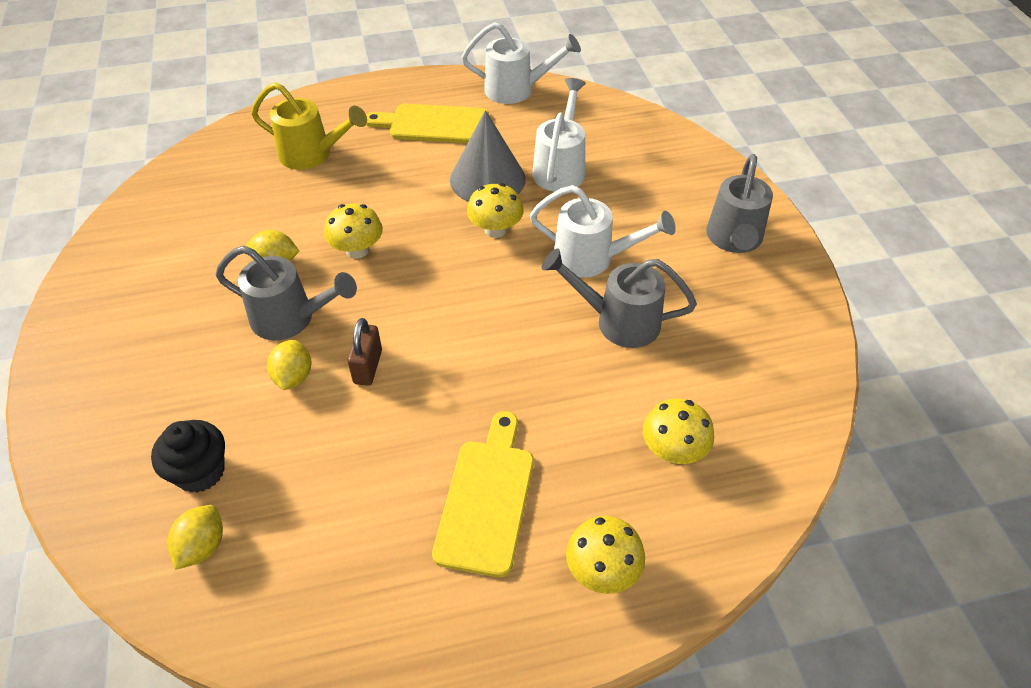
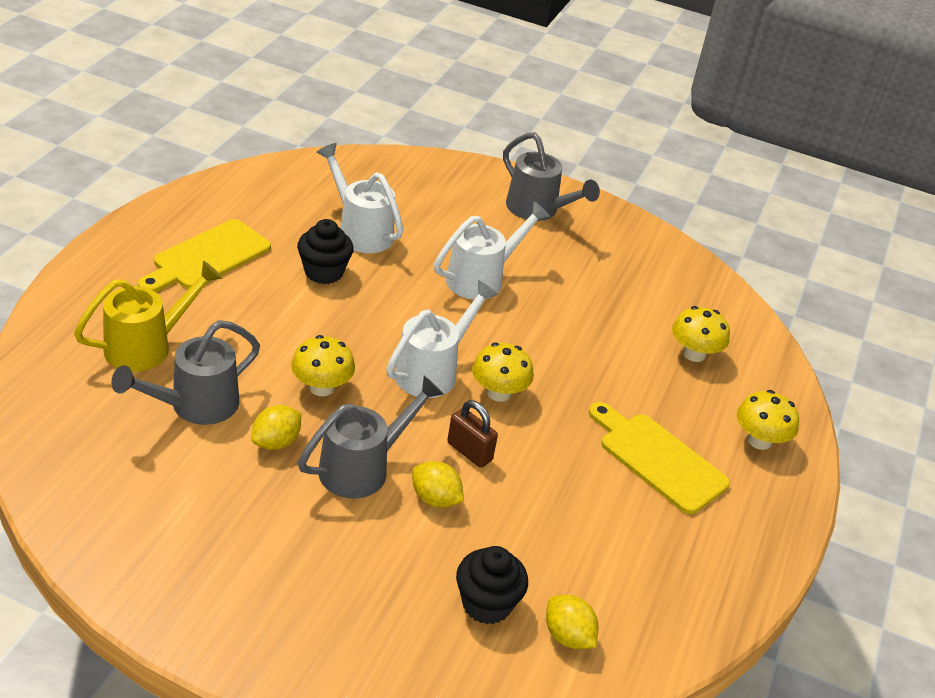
camera: 60 degrees left, 10 degrees down
(487, 179) = (324, 272): grey cone -> black cupcake
(495, 230) = (391, 303): yellow mushroom -> yellow mushroom (498, 393)
(516, 90) = (226, 191): white watering can -> white watering can (432, 371)
(618, 321) = (558, 306): grey watering can -> grey watering can (195, 405)

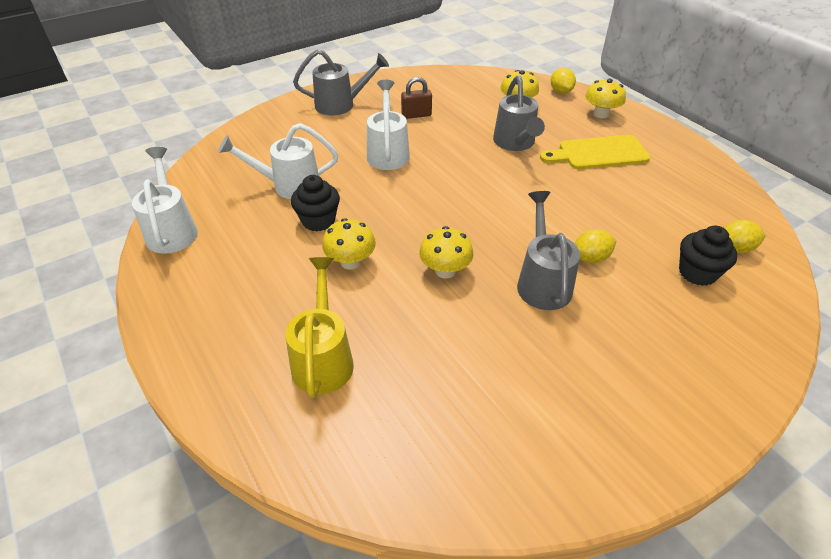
camera: 50 degrees left, 5 degrees up
(195, 405) = (419, 353): grey watering can -> grey watering can (515, 143)
(207, 257) = (242, 278): yellow cutting board -> none
(276, 442) = (490, 319): yellow lemon -> yellow lemon (560, 91)
(432, 371) = (464, 210): white watering can -> white watering can (172, 230)
(469, 452) = (553, 224): brown padlock -> brown padlock (416, 115)
(498, 393) = (504, 190): yellow mushroom -> yellow mushroom (351, 262)

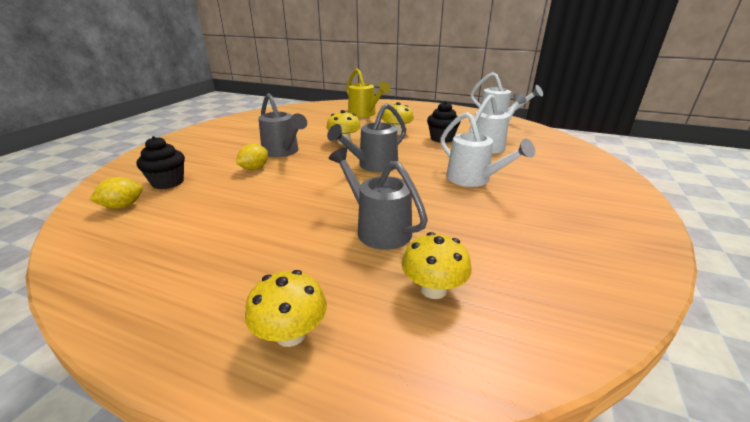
camera: 145 degrees right, 15 degrees down
(341, 105) = (596, 202): grey watering can -> grey watering can (373, 166)
(416, 115) = (516, 220): brown padlock -> none
(560, 91) = (396, 366): yellow lemon -> none
(598, 153) = (272, 253): yellow cutting board -> none

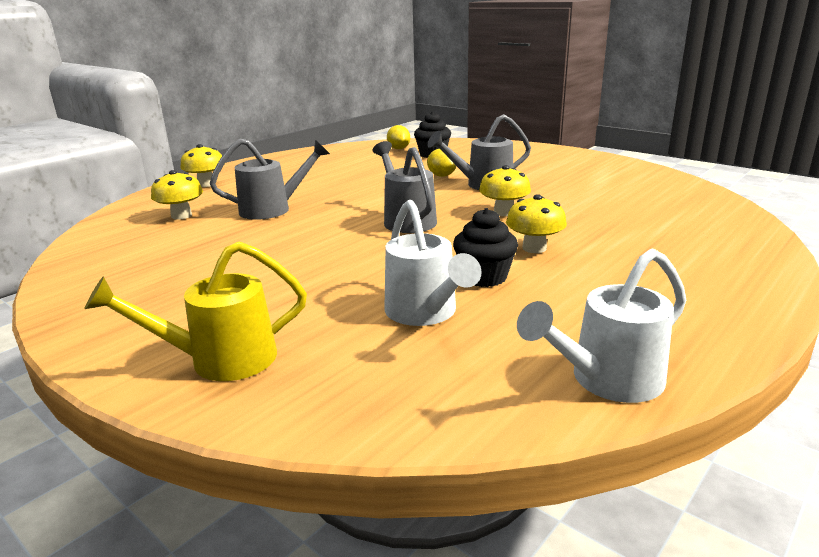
camera: 110 degrees right, 5 degrees down
(364, 114) = (660, 236): yellow watering can -> yellow watering can (220, 360)
(473, 179) = (312, 265): white watering can -> none

